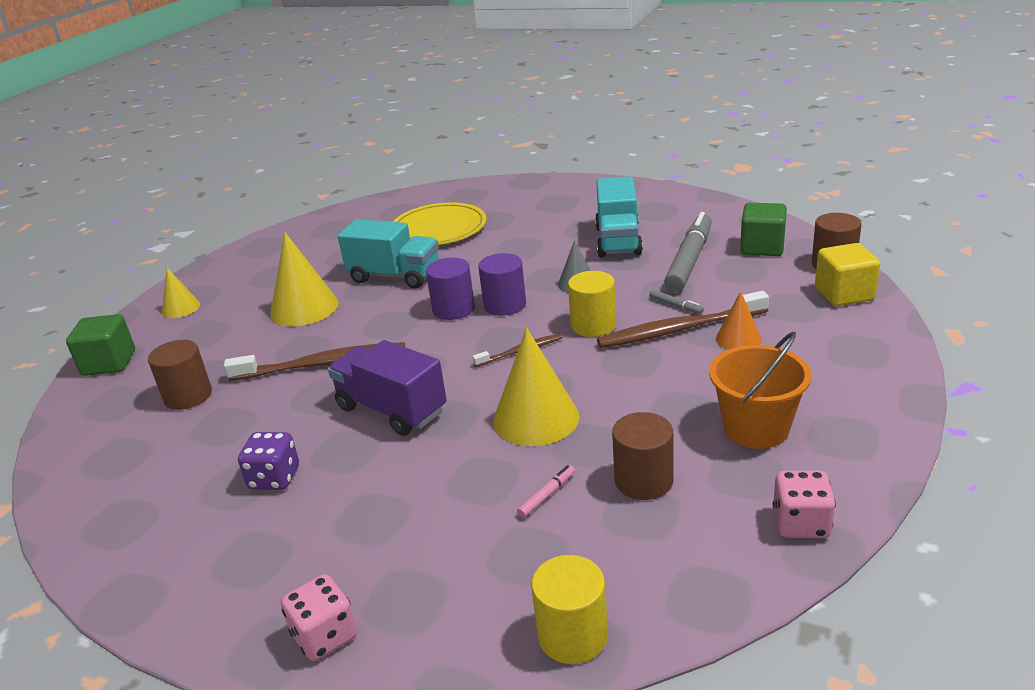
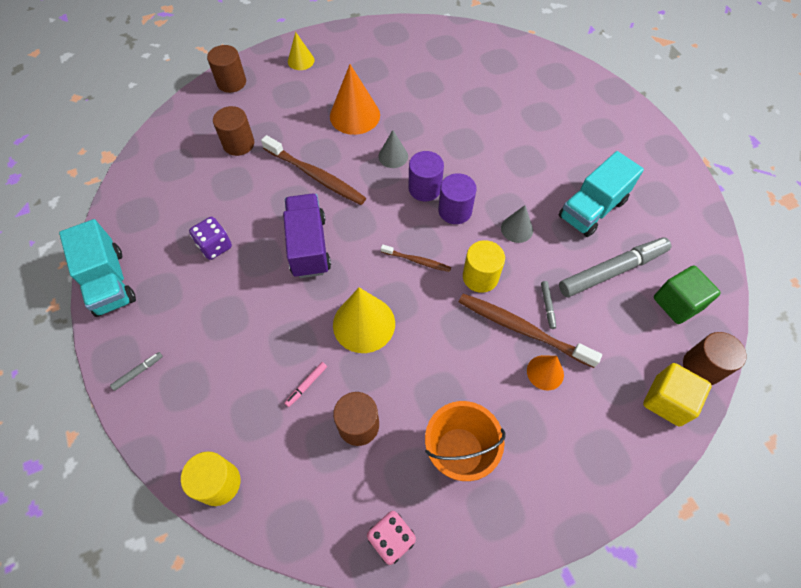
camera: 40 degrees right, 30 degrees up
(109, 363) = (231, 82): green cube -> brown cylinder
(304, 308) = (355, 115): yellow cone -> orange cone
(325, 636) = (138, 372): pink dice -> grey marker
(388, 309) = (393, 156): none -> grey cone
(395, 276) = (427, 127): turquoise truck -> turquoise truck (109, 282)
(439, 229) = (500, 99): yellow plate -> none
(547, 495) = (306, 385): pink marker -> pink marker turned 135 degrees clockwise

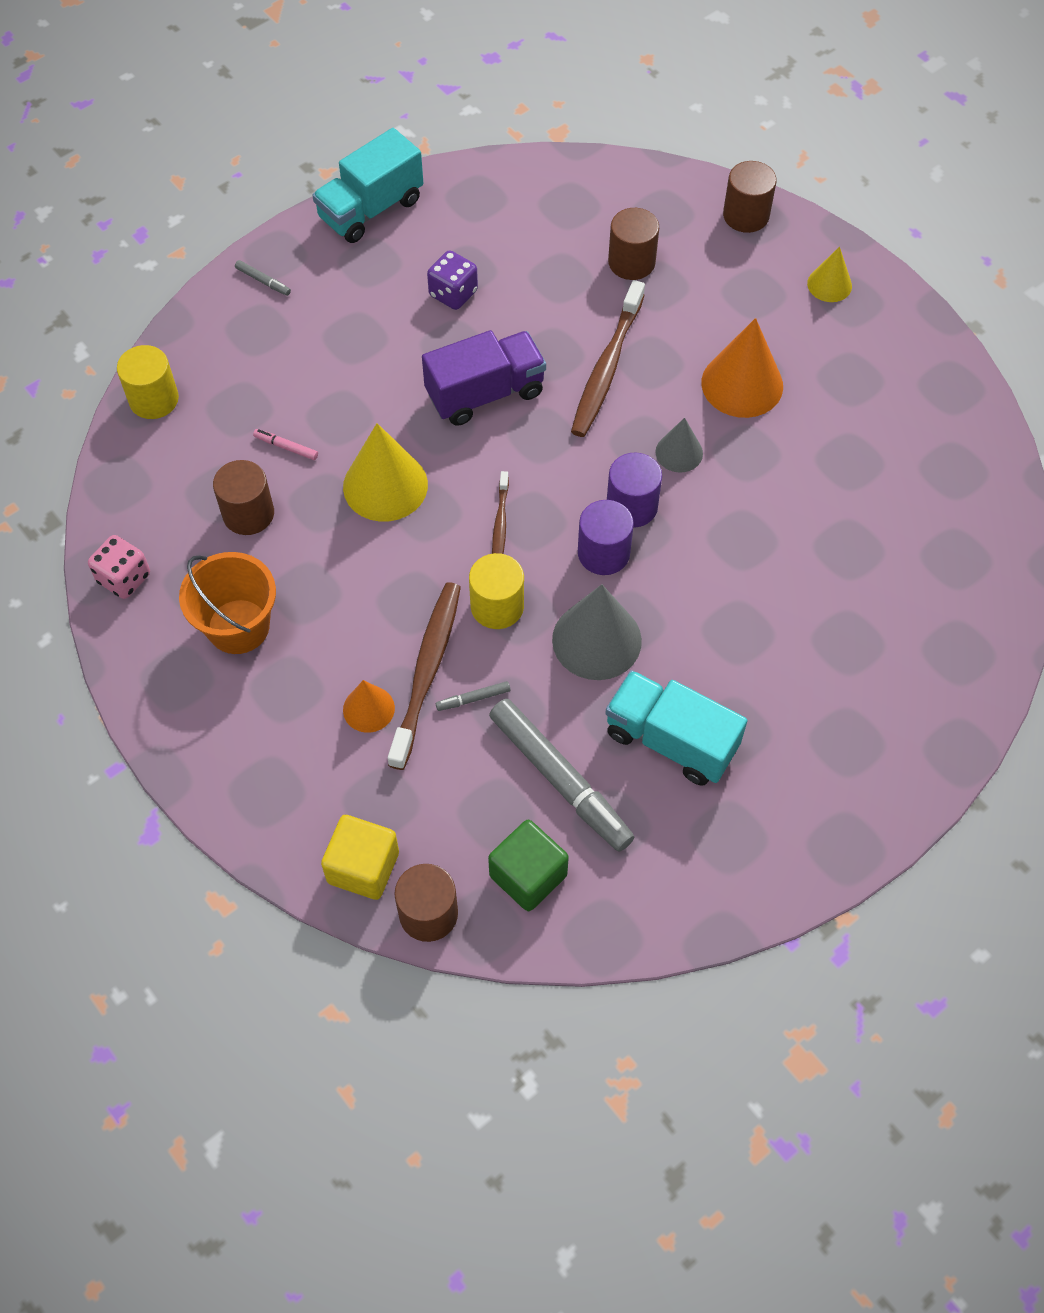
camera: 75 degrees right, 0 degrees up
(517, 229) = (596, 640): grey cone -> grey cone, size x1.77

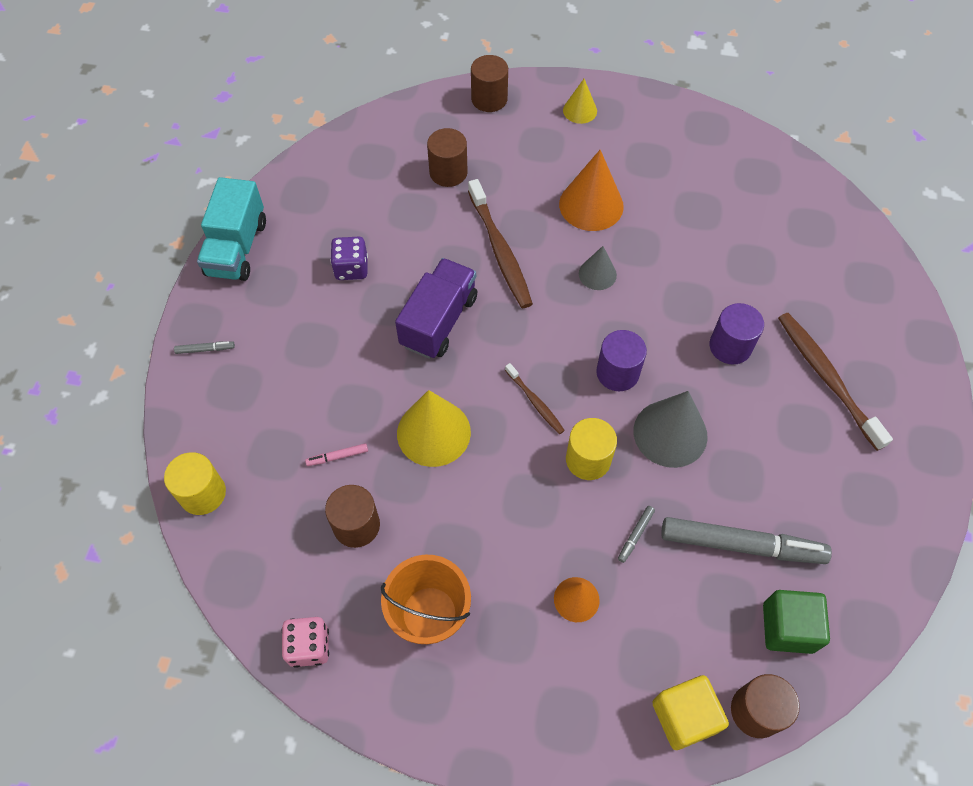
camera: 40 degrees left, 0 degrees up
(427, 671) = (588, 540): brown toothbrush -> brown toothbrush (826, 377)
(632, 506) = (604, 329): purple cylinder -> purple cylinder (730, 346)
(670, 740) = (777, 464): turquoise truck -> none

